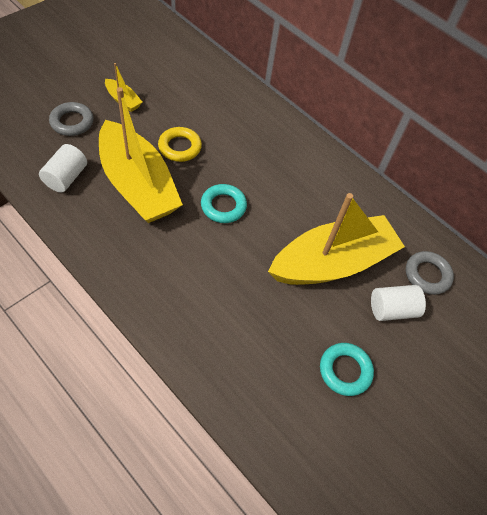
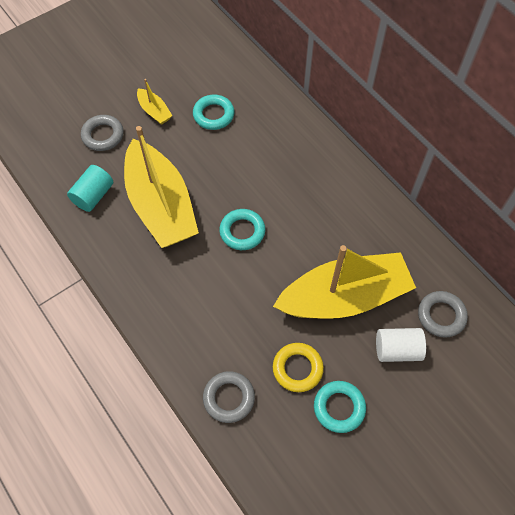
camera: 15 degrees right, 5 degrees up
(66, 177) = (93, 195): white cylinder -> turquoise cylinder
(180, 147) = (206, 165): yellow ring -> yellow ring (297, 369)
(182, 103) = (213, 115): none -> turquoise ring
(230, 370) = (229, 398): none -> grey ring

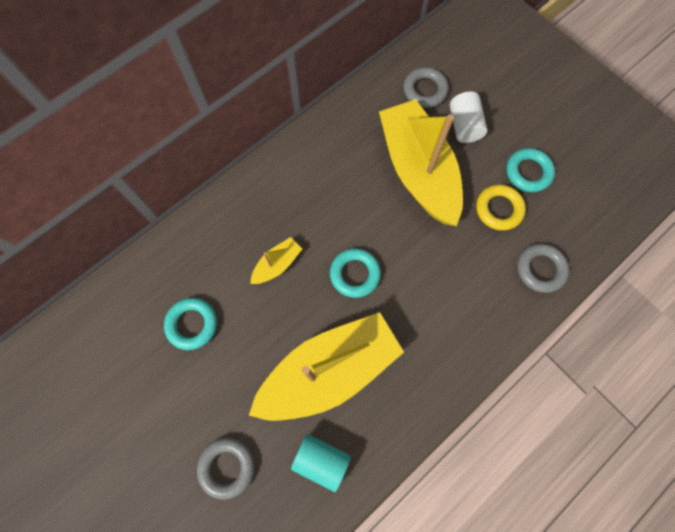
camera: 95 degrees left, 10 degrees up
(154, 111) = (186, 402): yellow boat -> yellow boat (277, 264)

